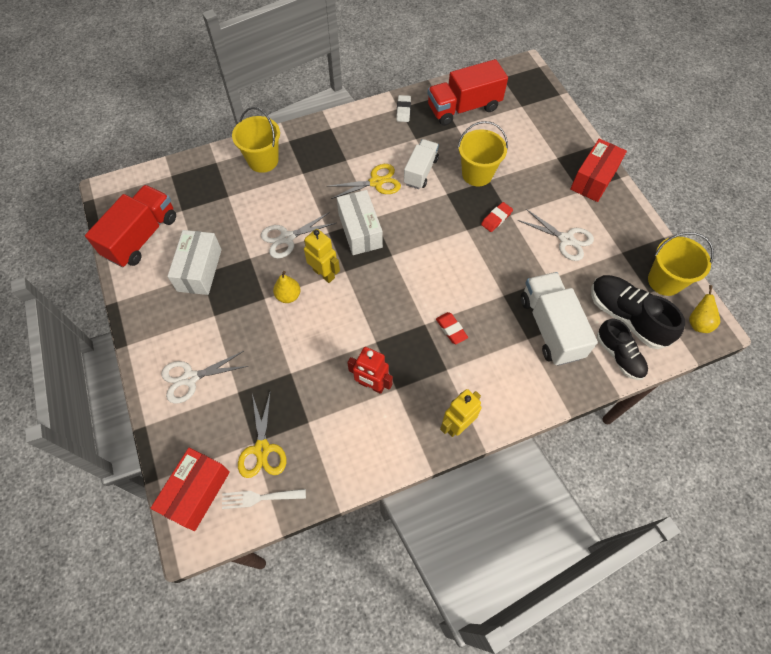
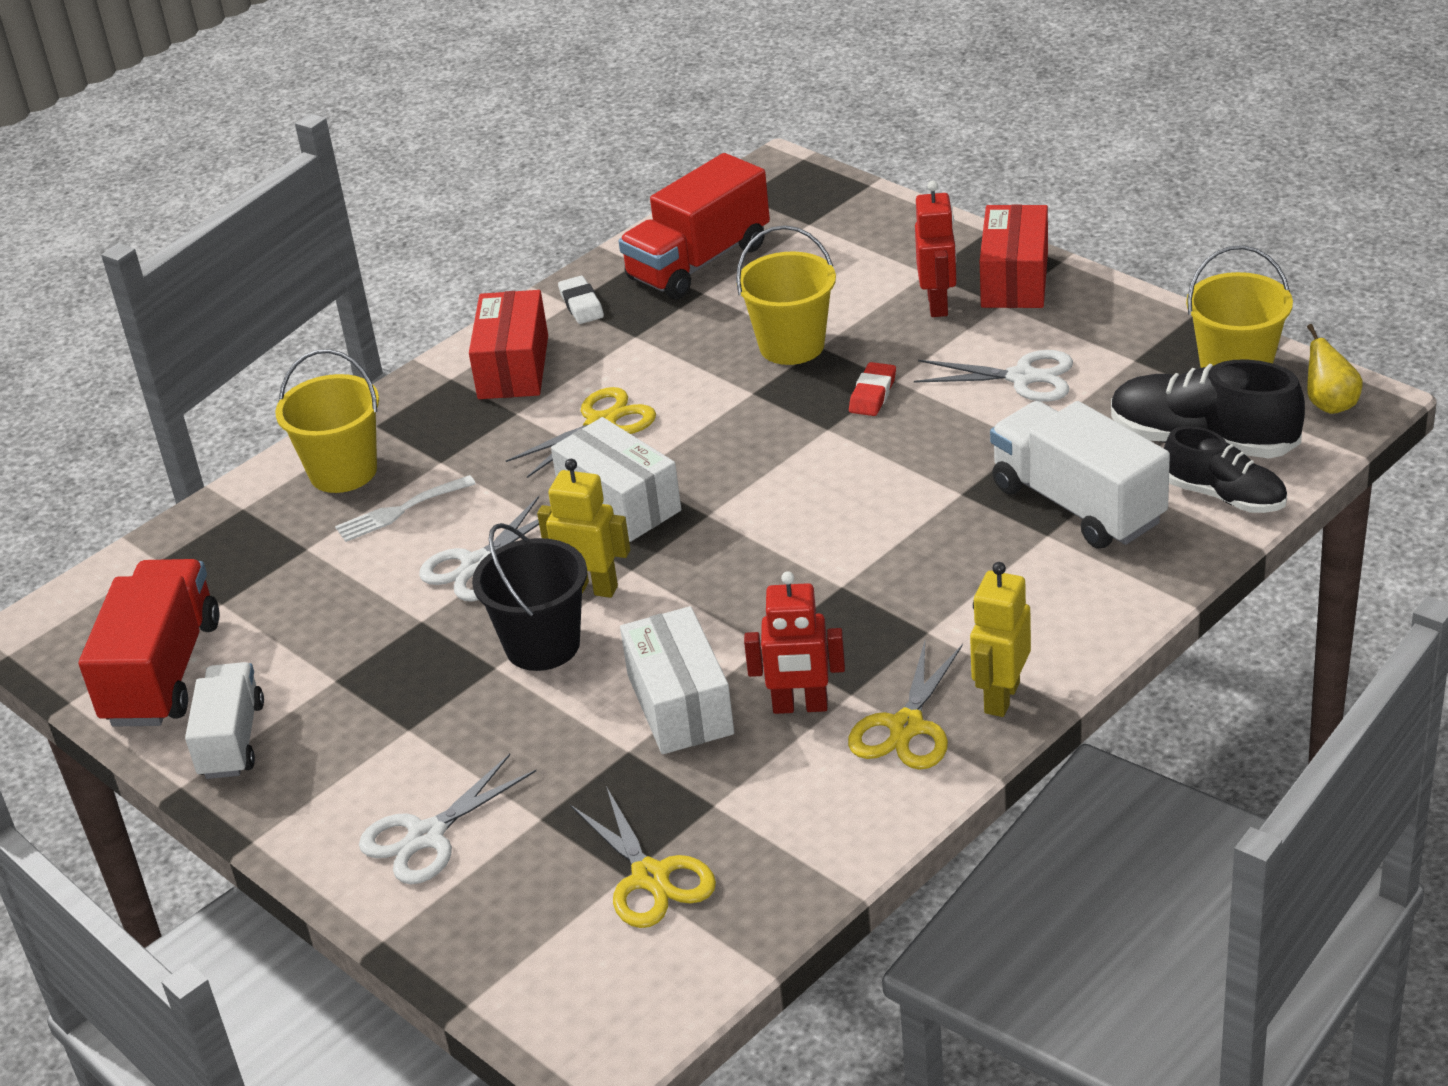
camera: 20 degrees left, 25 degrees down
(197, 492) = (563, 990): red box -> red box (513, 367)
(199, 270) = (328, 676): white box -> white box (680, 704)
(259, 498) = (696, 945): white fork -> white fork (400, 511)
(288, 296) = (542, 645): yellow pear -> black bucket
(408, 420) = (906, 727): none -> yellow scissors
(420, 171) = (679, 379): white truck -> white truck (232, 740)
(451, 329) = (897, 574): red eraser -> none
(552, 179) = (938, 304): none -> red robot

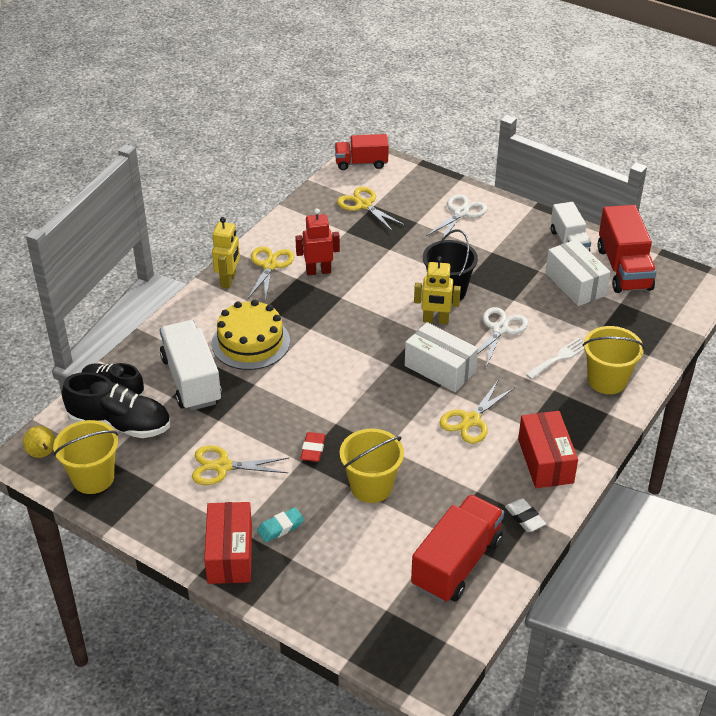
camera: 165 degrees right, 5 degrees up
(616, 1021) = (361, 163): none -> red truck
(680, 704) = (373, 269): white box -> white box (575, 284)
(938, 304) = (280, 527): red robot -> turquoise eraser
(962, 565) = (250, 342): none -> yellow cake
(1022, 377) = (223, 466): white scissors -> yellow scissors
(1077, 504) = (191, 380): white truck -> white truck turned 150 degrees counterclockwise

